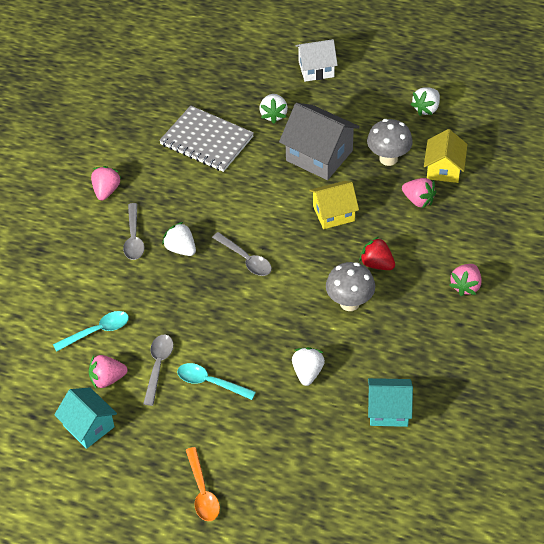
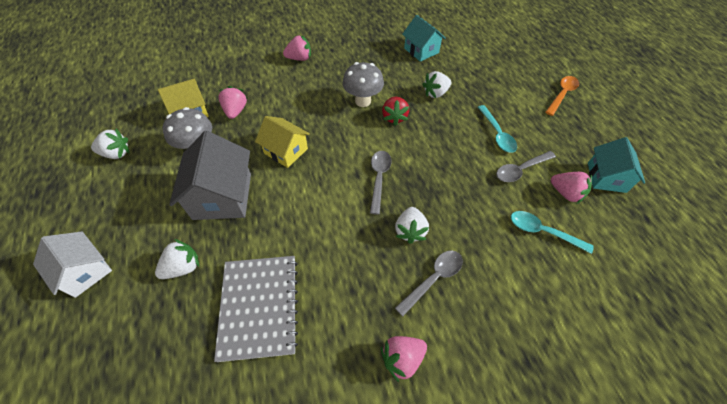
camera: 130 degrees left, 5 degrees up
(377, 264) = (316, 104): red strawberry -> red strawberry (394, 117)

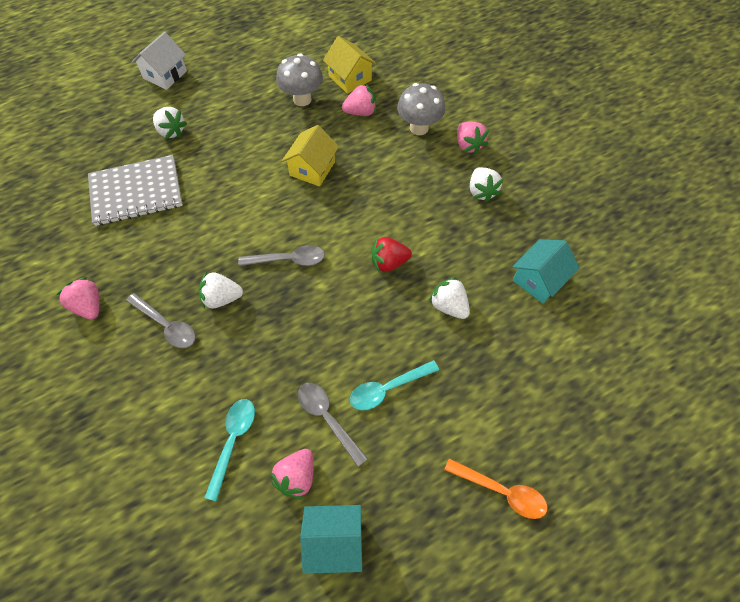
camera: 80 degrees right, 5 degrees up
(116, 153) = (285, 47): white strawberry -> white strawberry (481, 191)
(222, 196) = (247, 135): grey house -> none
(363, 101) = (409, 225): grey mushroom -> grey mushroom (419, 128)

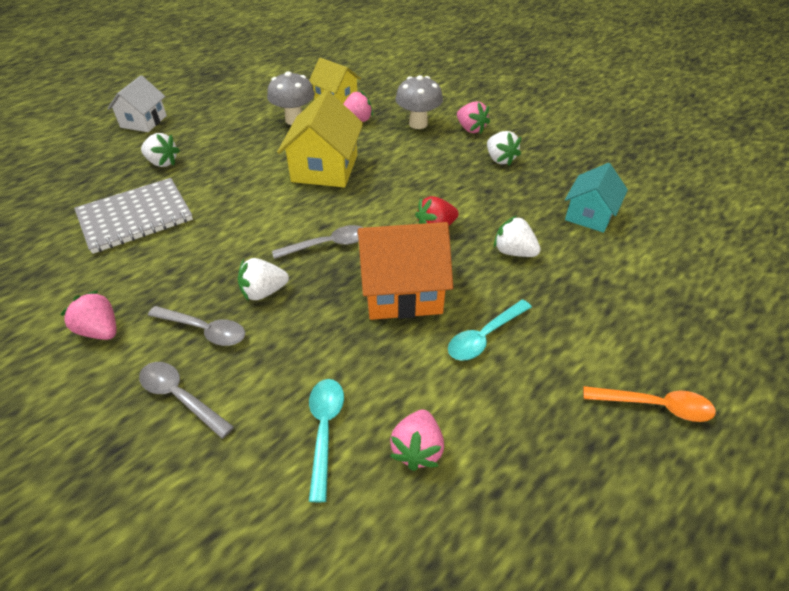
camera: 15 degrees left, 15 degrees down
(312, 168) = (325, 168): yellow house -> yellow house, size x1.53
(327, 418) = (429, 380): grey spoon -> grey spoon (180, 397)
(334, 541) = (492, 509): turquoise house -> none
(335, 325) = (402, 291): none -> orange house

